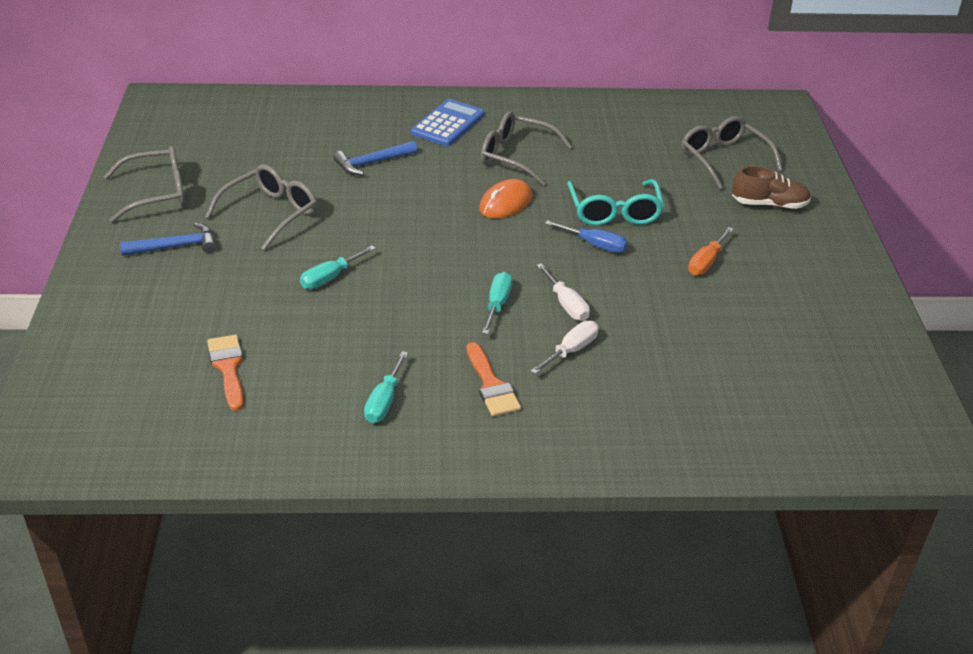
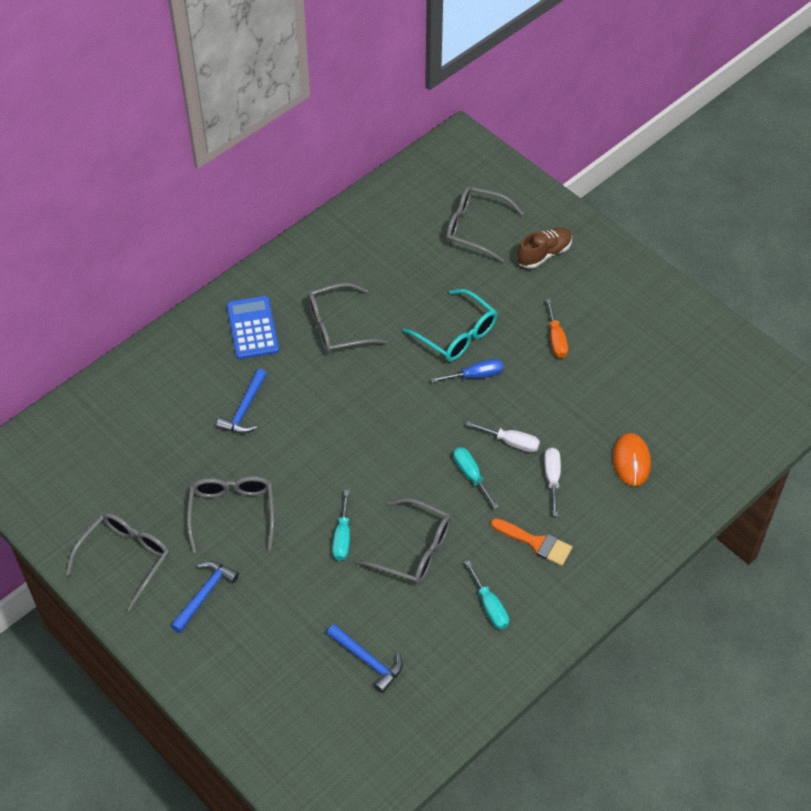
camera: 40 degrees left, 15 degrees up
(228, 367) = (368, 661): orange brush -> blue hammer
(375, 321) = (414, 550): none -> grey glasses
(505, 203) = (379, 379): orange mouse -> orange mouse (631, 461)

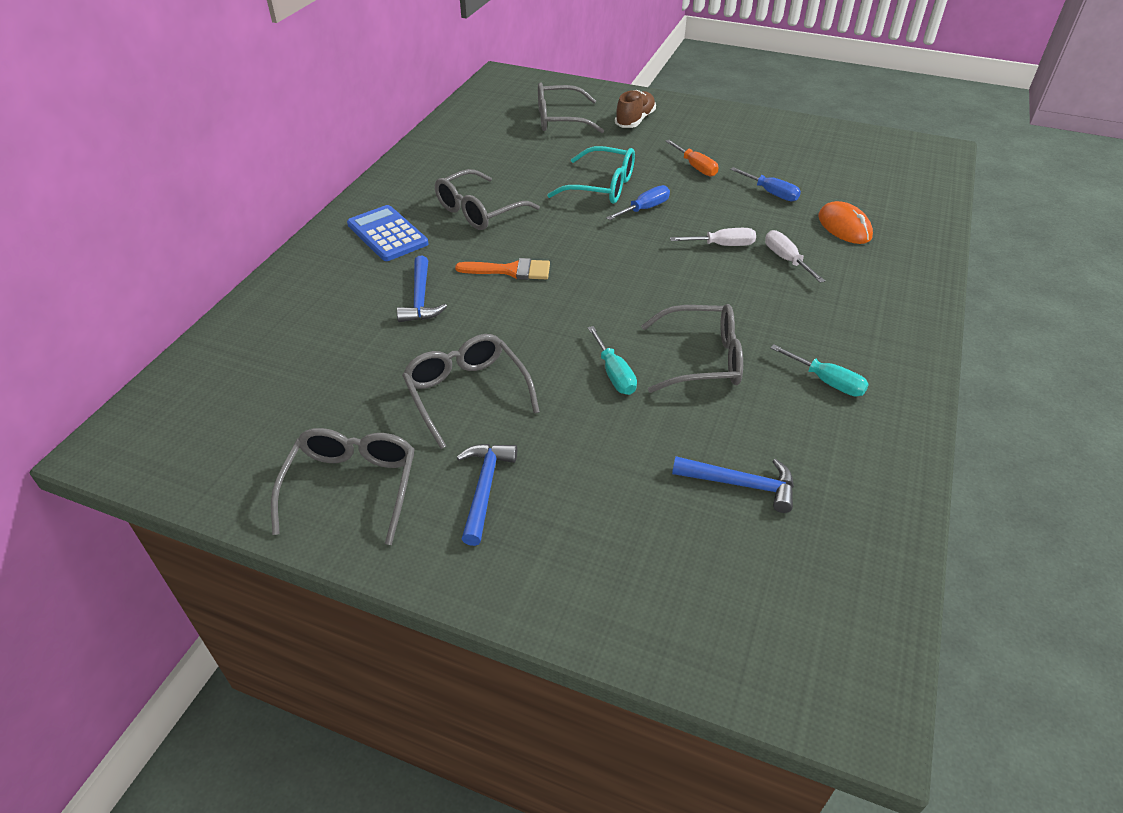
camera: 25 degrees left, 10 degrees down
(471, 475) = (706, 280): turquoise screwdriver -> none
(536, 543) = (820, 313): orange brush -> orange brush (511, 270)
(599, 397) = (771, 193): none -> blue screwdriver

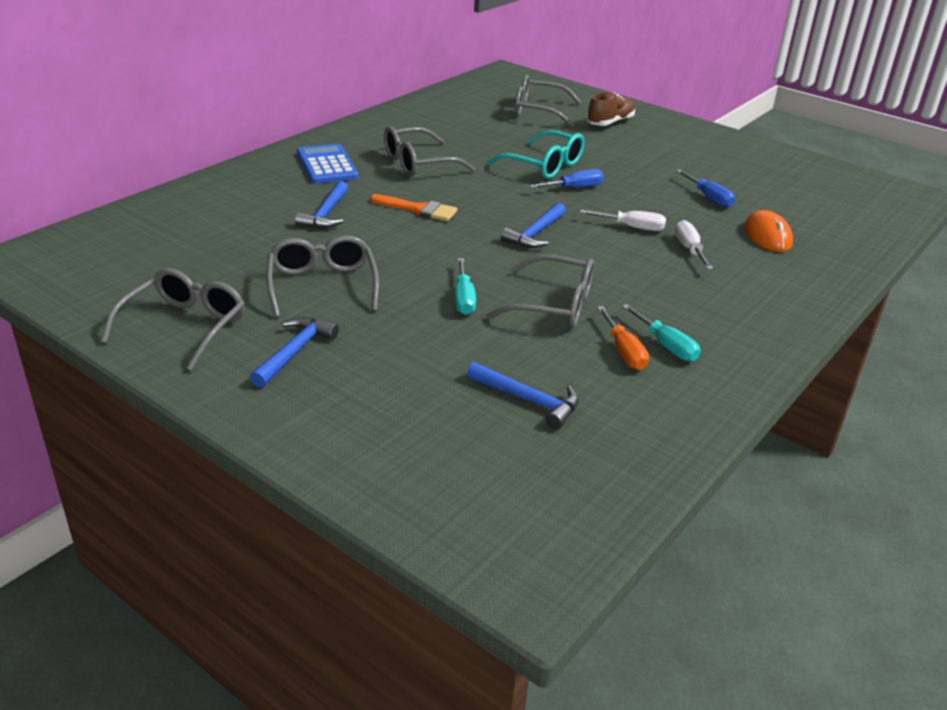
camera: 15 degrees right, 10 degrees down
(638, 275) = (535, 234): none -> blue hammer
(695, 167) = (646, 166): orange screwdriver -> orange screwdriver (623, 352)

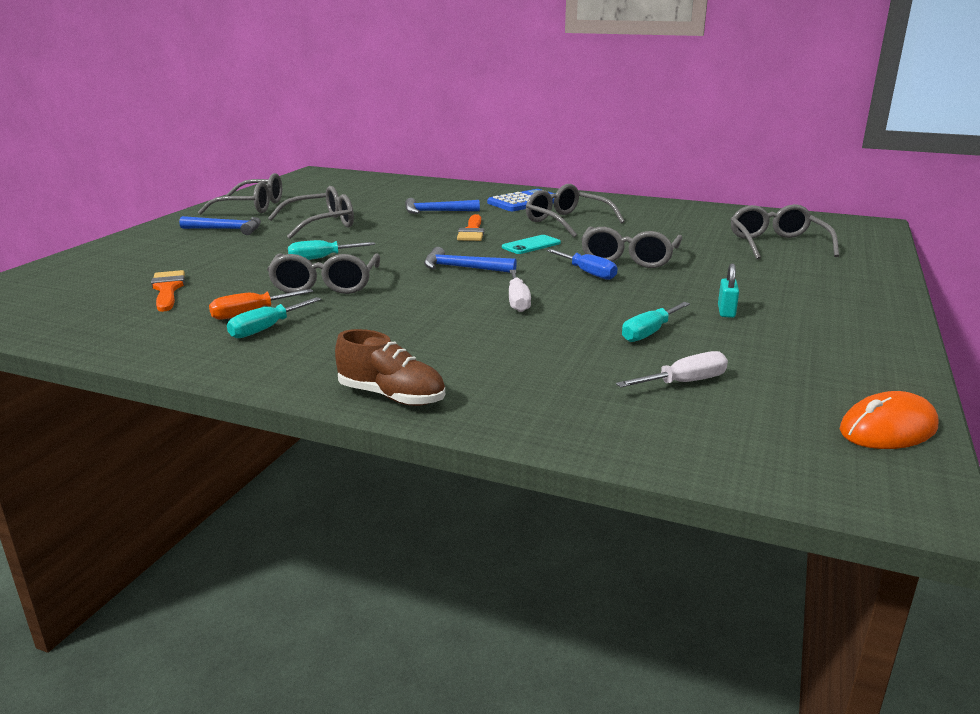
camera: 75 degrees right, 10 degrees down
(484, 193) = (531, 245): none -> turquoise phone
(528, 400) = (167, 289): blue hammer -> orange brush
(545, 165) = (629, 258): turquoise glasses -> grey glasses
(610, 123) = (806, 274): brown shoe -> brown shoe (391, 396)
(676, 166) = (726, 311): none -> turquoise padlock
(689, 249) = (489, 329): white screwdriver -> white screwdriver (684, 382)
(709, 198) = (649, 333): blue screwdriver -> turquoise screwdriver
(767, 236) = (571, 369): orange mouse -> orange mouse (888, 429)

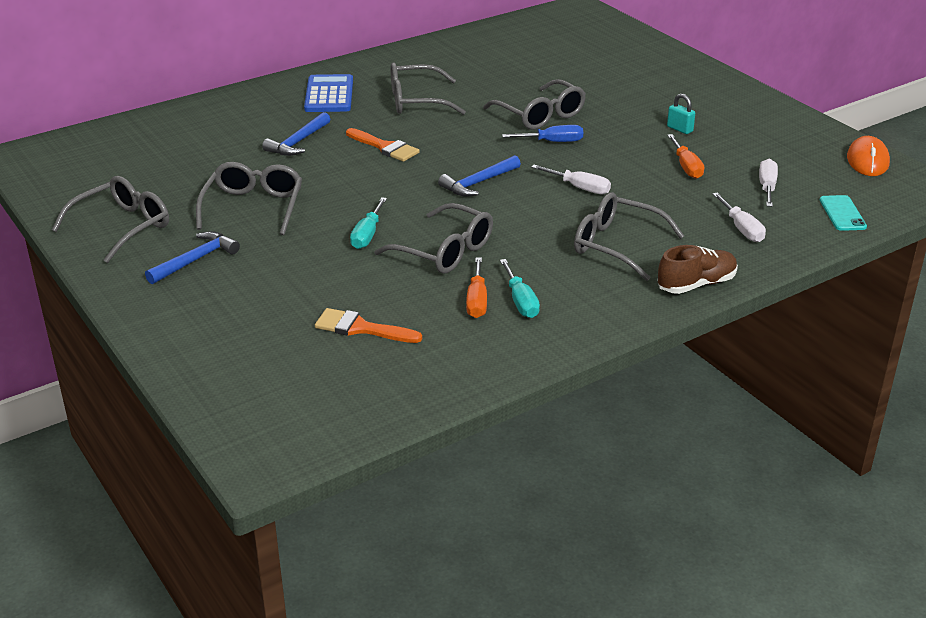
camera: 55 degrees left, 10 degrees up
(531, 245) = (458, 137): turquoise phone -> turquoise phone (842, 213)
(557, 391) = (741, 229): none -> white screwdriver
(649, 333) = (686, 167): turquoise screwdriver -> orange screwdriver
(776, 244) = (578, 55): grey glasses -> grey glasses (616, 245)

